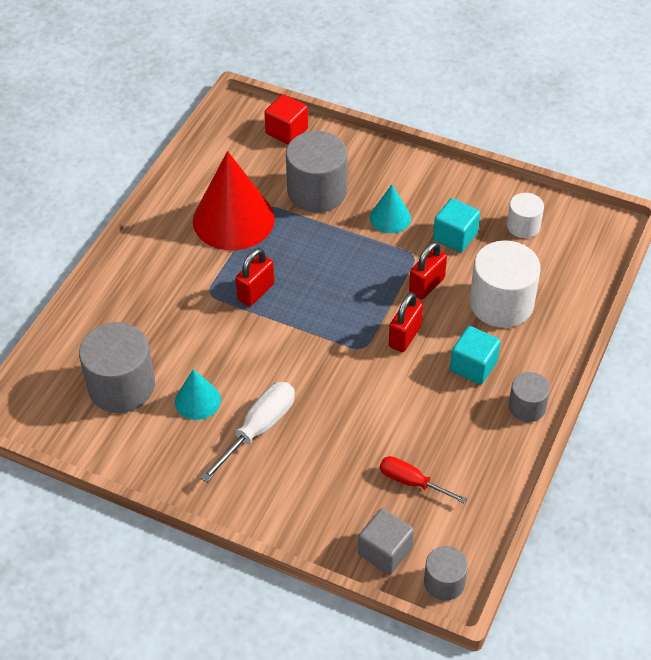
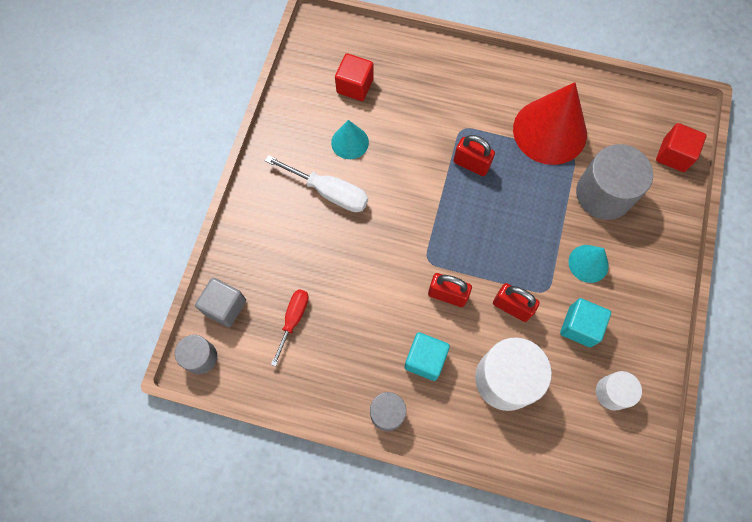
camera: 80 degrees right, 20 degrees up
(121, 386) = (355, 86): grey cylinder -> red cube

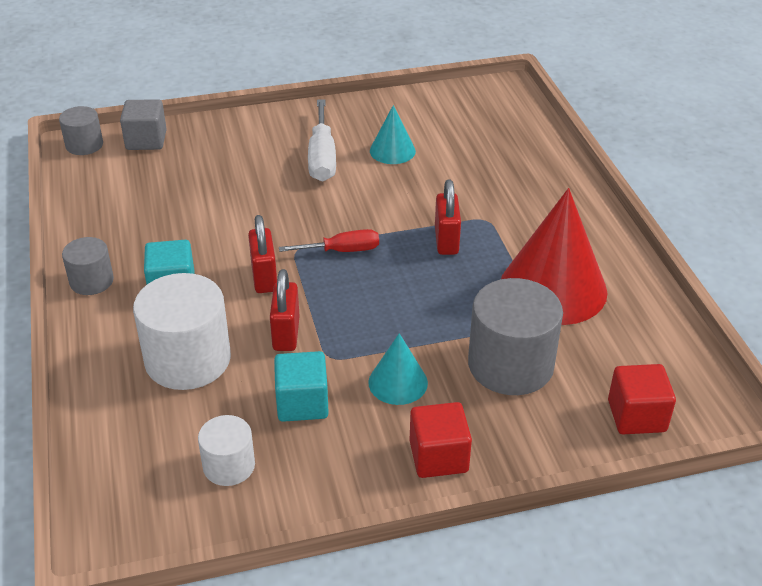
camera: 60 degrees right, 30 degrees down
(293, 320) = (160, 184): red screwdriver -> red screwdriver (342, 251)
(355, 86) = (462, 132): red cube -> red cube (438, 457)

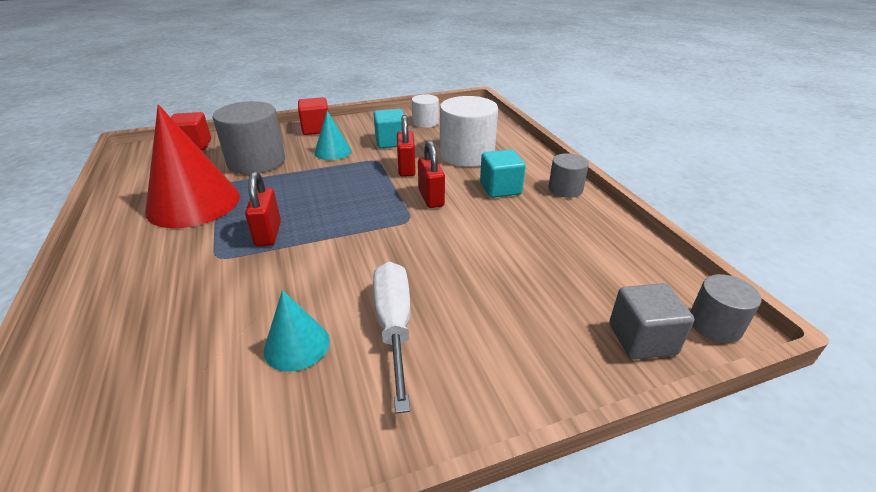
camera: 175 degrees right, 5 degrees down
(342, 251) = (367, 220): red screwdriver -> none

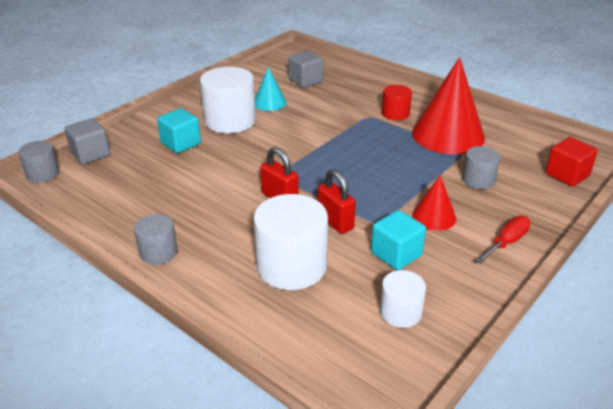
camera: 150 degrees right, 0 degrees up
(168, 384) = (305, 81): none -> grey cube
(184, 248) = (395, 114): none -> red cylinder
(256, 161) = (478, 180): grey cylinder -> grey cylinder, size x0.55
(268, 234) = (362, 135): red padlock -> none
(316, 129) = (506, 242): red cube -> red screwdriver
(333, 151) = (434, 216): turquoise cone -> red cone
(394, 326) = (230, 121): white screwdriver -> white cylinder
(500, 188) = (224, 230): turquoise cube -> turquoise cube (181, 143)

